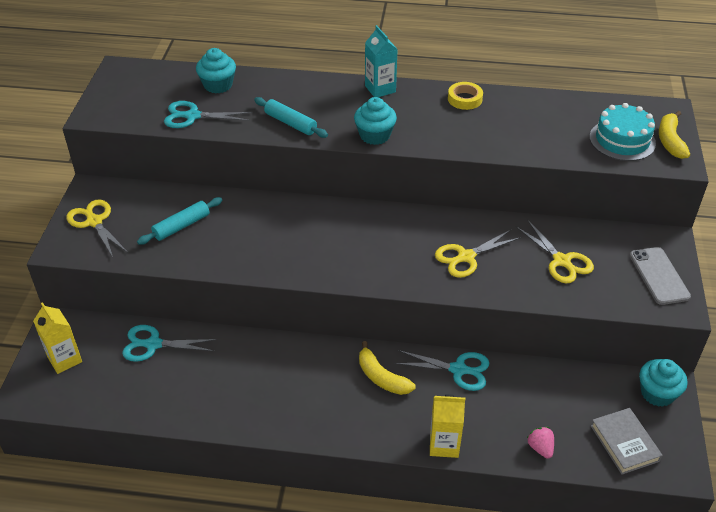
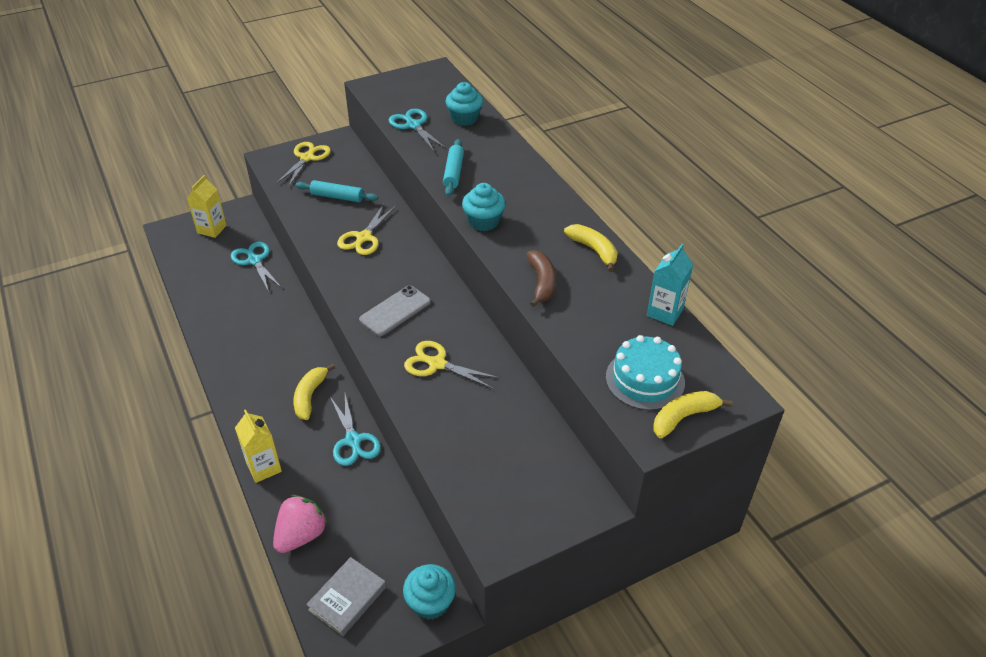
camera: 55 degrees right, 0 degrees up
(380, 89) = (552, 197): turquoise carton -> turquoise carton (665, 312)
(465, 99) = (594, 250): yellow tape -> yellow banana
(479, 139) = (542, 283): none -> brown banana
(540, 448) = (301, 535): pink strawberry -> pink strawberry, size x1.80
(562, 261) = (487, 431): yellow scissors -> yellow scissors (363, 238)
(659, 276) = (530, 514): grey phone -> grey phone (395, 311)

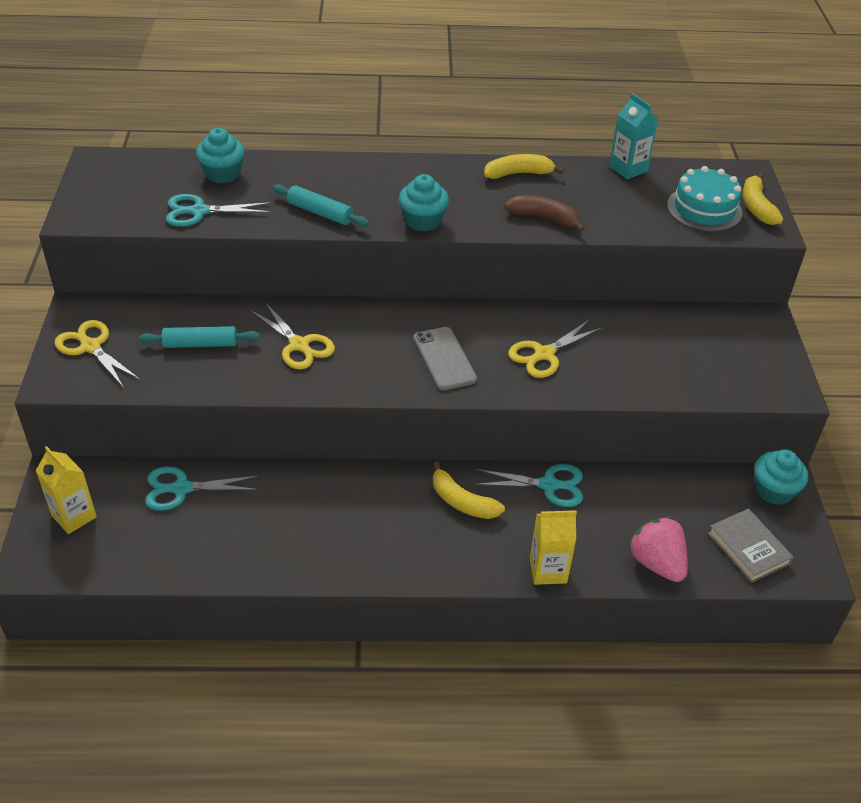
camera: 65 degrees left, 0 degrees up
(337, 197) = (200, 344): turquoise rolling pin -> turquoise rolling pin turned 45 degrees clockwise

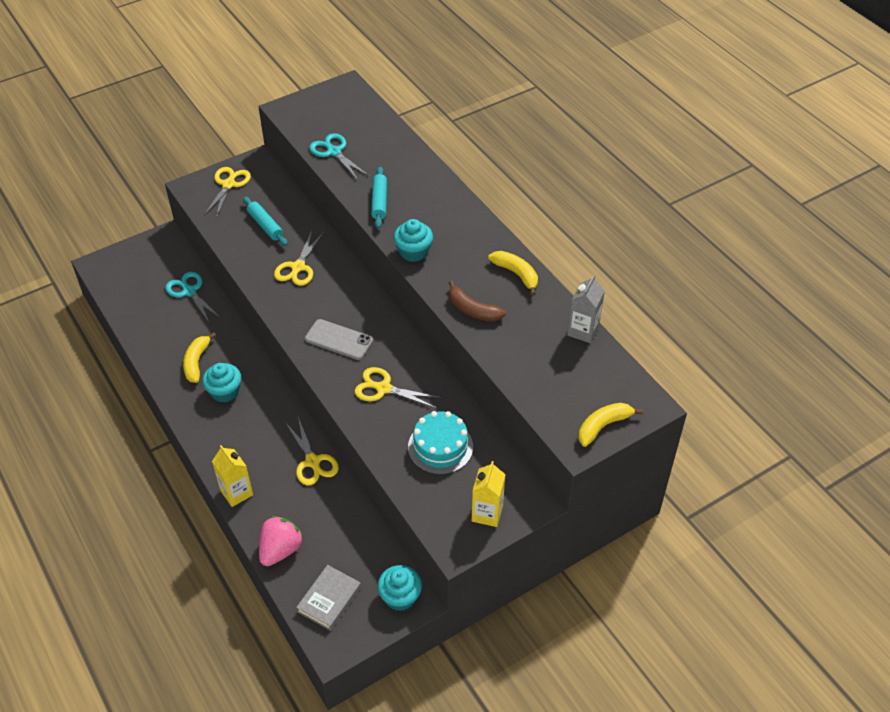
camera: 60 degrees right, 5 degrees up
(74, 516) = (141, 261): yellow carton -> yellow carton (487, 513)
(223, 174) = (382, 141): turquoise cupcake -> turquoise cupcake (225, 392)
(444, 359) = (339, 340): grey phone -> grey phone turned 75 degrees clockwise
(462, 502) = (266, 423): yellow banana -> yellow banana (197, 362)
(544, 218) = (472, 310): brown banana -> brown banana turned 135 degrees clockwise
(549, 485) = (313, 462): turquoise scissors -> yellow scissors
(628, 169) = (583, 331): turquoise carton -> grey carton
(704, 209) = (569, 395): turquoise cake -> turquoise cake (440, 447)

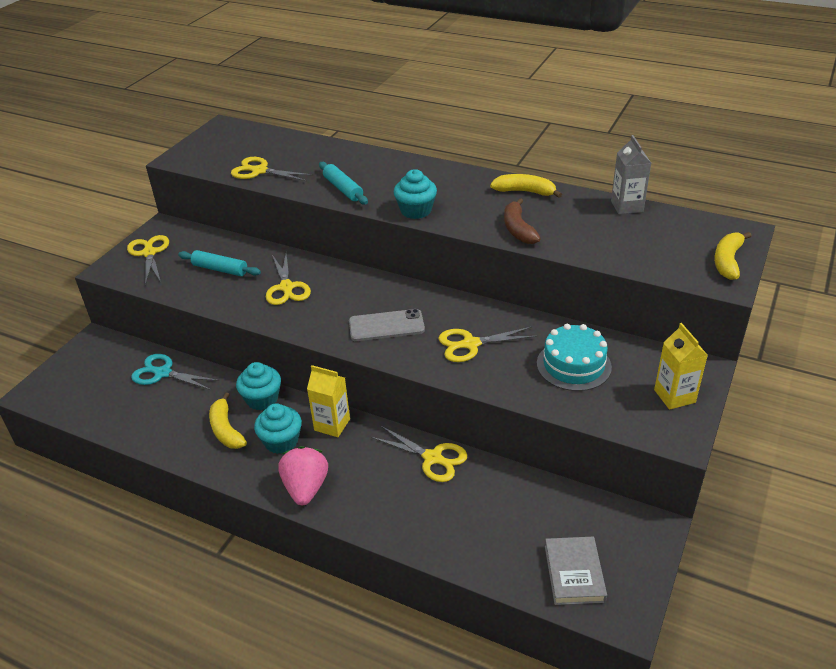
camera: 30 degrees left, 10 degrees down
(236, 492) = (380, 526): yellow carton -> yellow carton (332, 424)
(280, 550) = (478, 555): pink strawberry -> pink strawberry (306, 488)
(334, 152) = (259, 171): turquoise scissors -> yellow scissors
(400, 597) = (637, 531): turquoise cupcake -> turquoise cupcake (262, 399)
(472, 310) = (518, 229): brown banana -> brown banana turned 75 degrees clockwise

